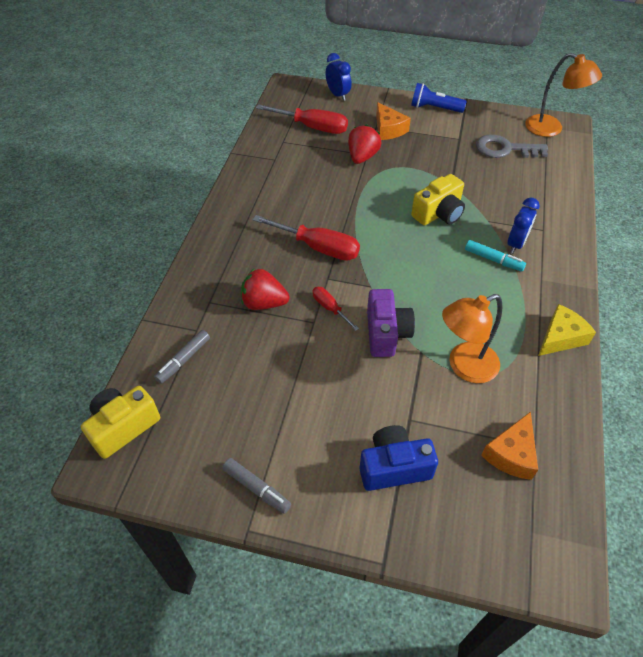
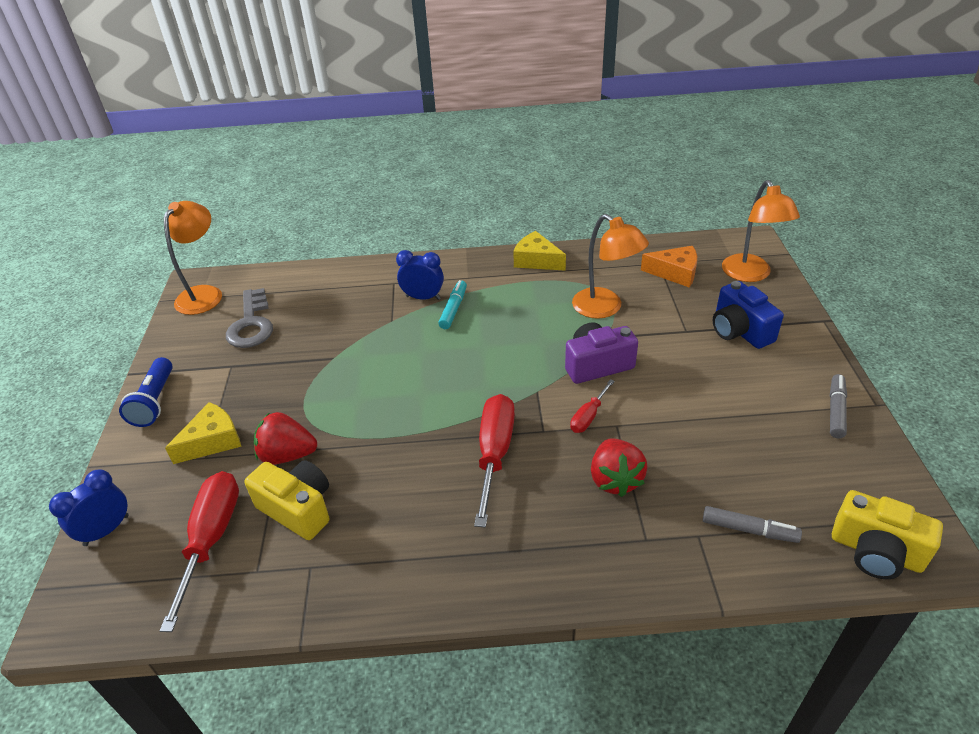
camera: 105 degrees left, 10 degrees down
(388, 129) = (212, 441): orange cheese -> yellow cheese
(438, 213) = (391, 359): yellow camera -> yellow camera (298, 509)
(490, 533) = (750, 275): none -> orange lamp

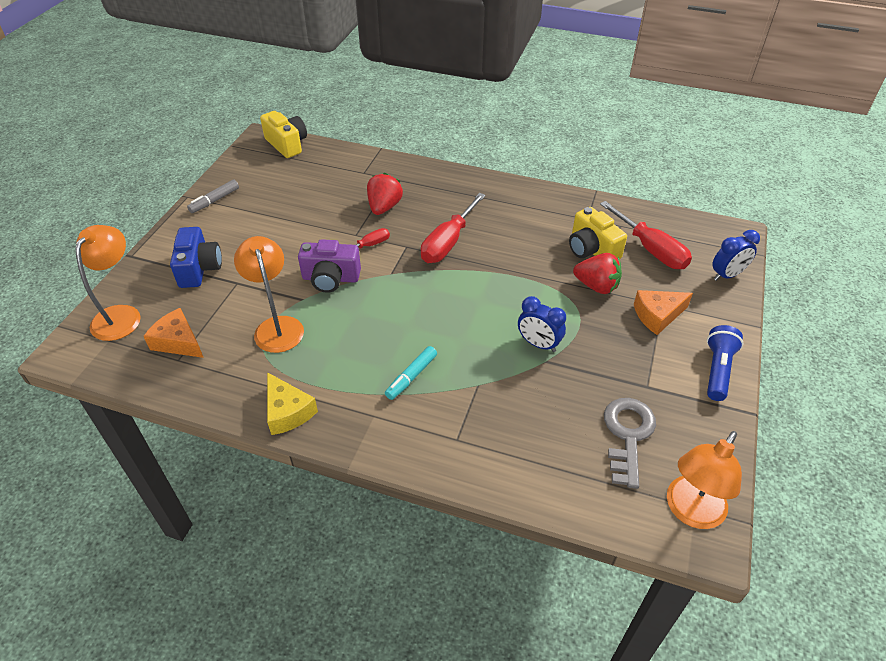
camera: 160 degrees left, 5 degrees up
(211, 539) = (650, 249): red screwdriver -> red screwdriver turned 60 degrees counterclockwise
(212, 441) = (657, 315): yellow cheese -> orange cheese
(423, 297) = (434, 404): blue clock -> blue clock (538, 344)
(749, 530) = (336, 167): grey marker -> none

